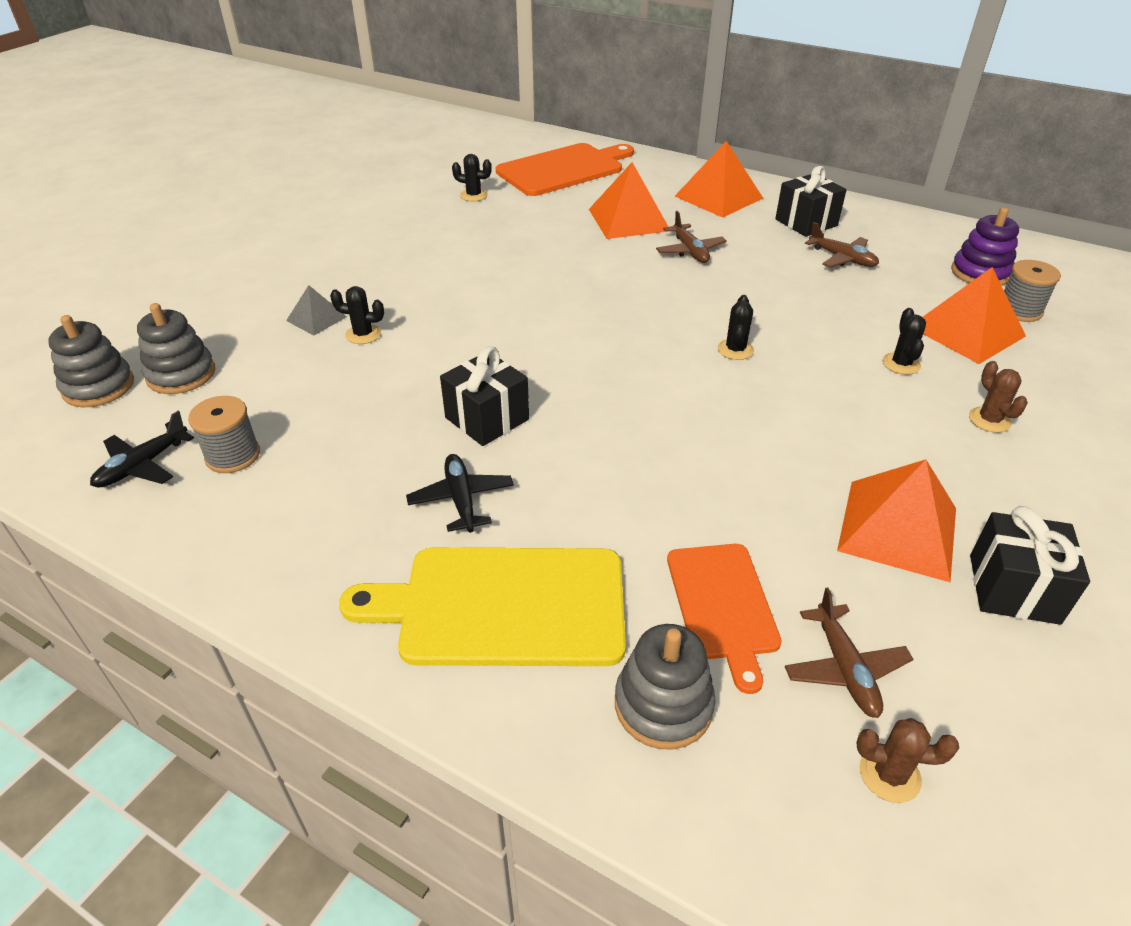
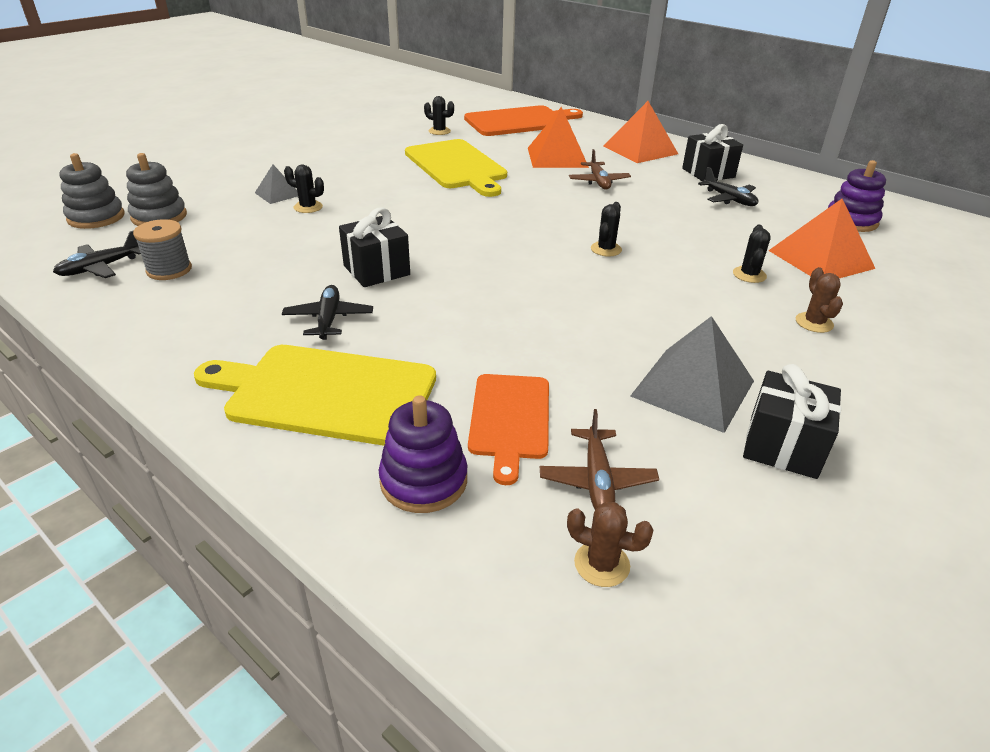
camera: 10 degrees right, 5 degrees down
(517, 248) = (457, 166): none -> yellow cutting board
(663, 705) = (424, 480): grey stacking toy -> purple stacking toy
(842, 258) = (729, 199): brown plane -> black plane
(897, 528) = (692, 388): orange pyramid -> grey pyramid
(1019, 310) = (876, 250): grey spool -> none

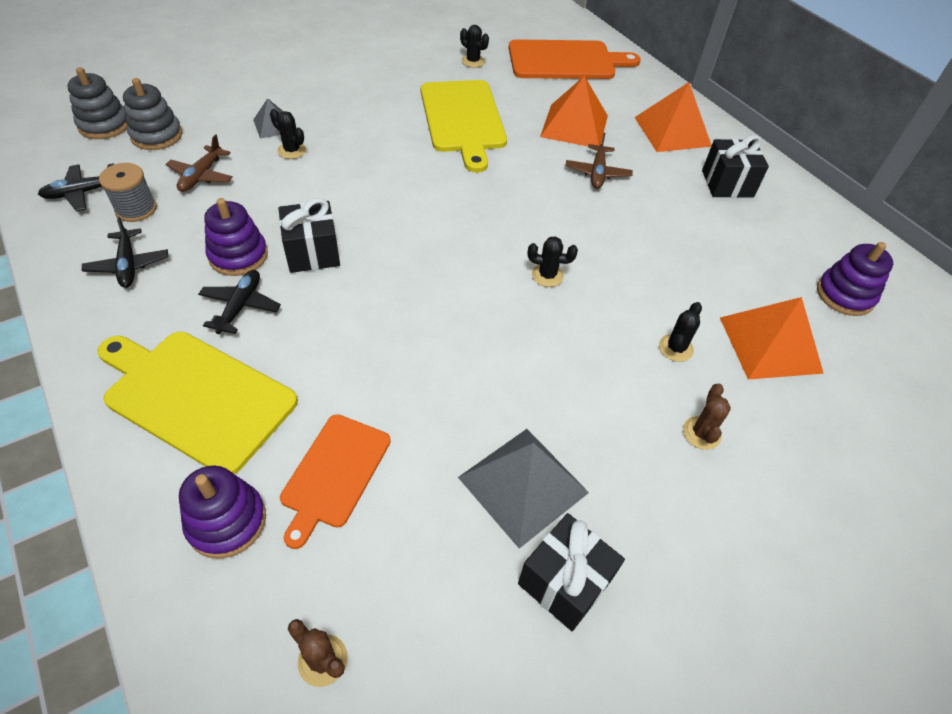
camera: 15 degrees right, 15 degrees up
(302, 285) = (238, 255): none -> purple stacking toy
(597, 480) = (371, 567): brown plane -> brown plane (201, 176)
(606, 249) = (547, 275): black cactus -> black cactus turned 60 degrees clockwise
(729, 199) = (725, 230): black plane -> black plane (128, 265)

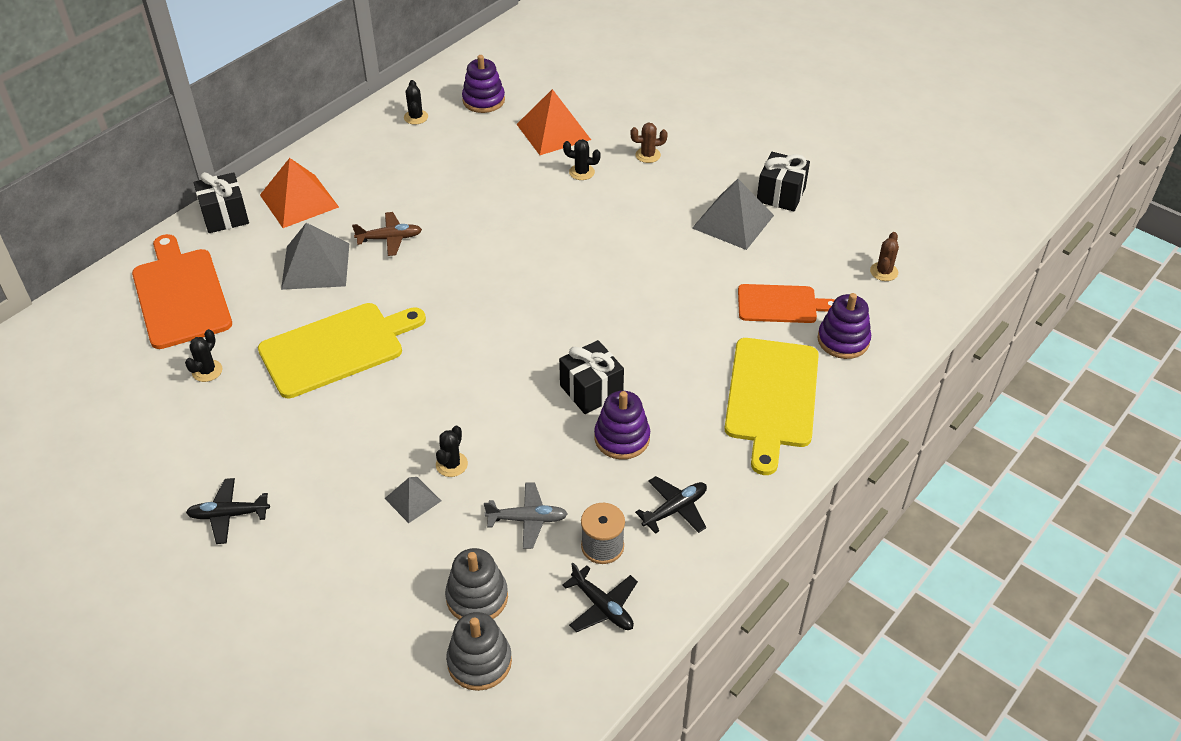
camera: 105 degrees left, 5 degrees down
(201, 176) = (527, 519): brown plane -> grey plane
(240, 306) = (676, 410): black plane -> black plane (229, 515)
(547, 275) = (542, 245): black cactus -> black cactus (416, 117)
(574, 126) = (315, 266): orange pyramid -> grey pyramid
(727, 184) = (371, 162): black gift -> black gift (225, 216)

